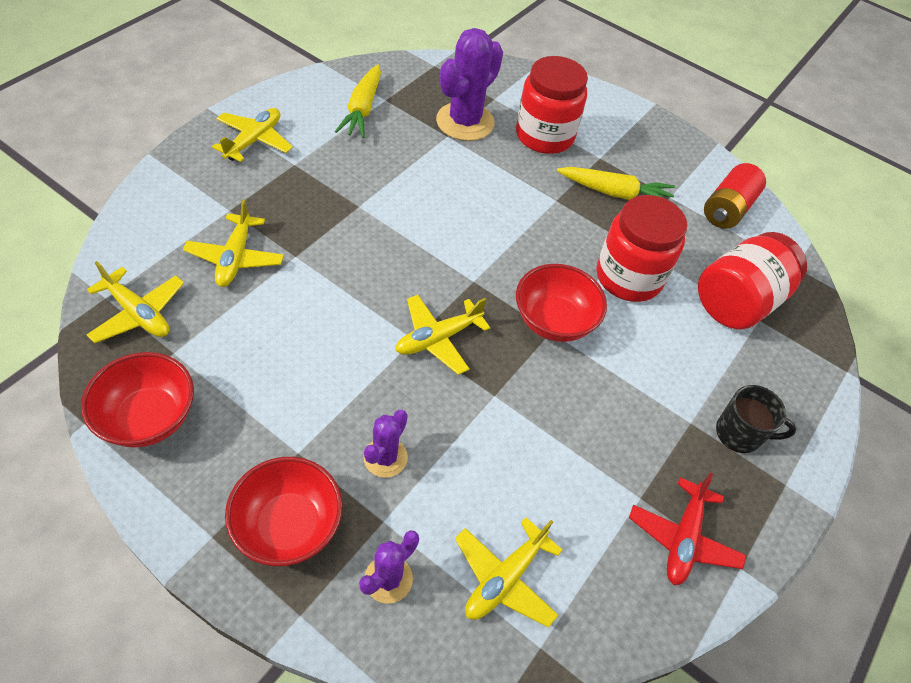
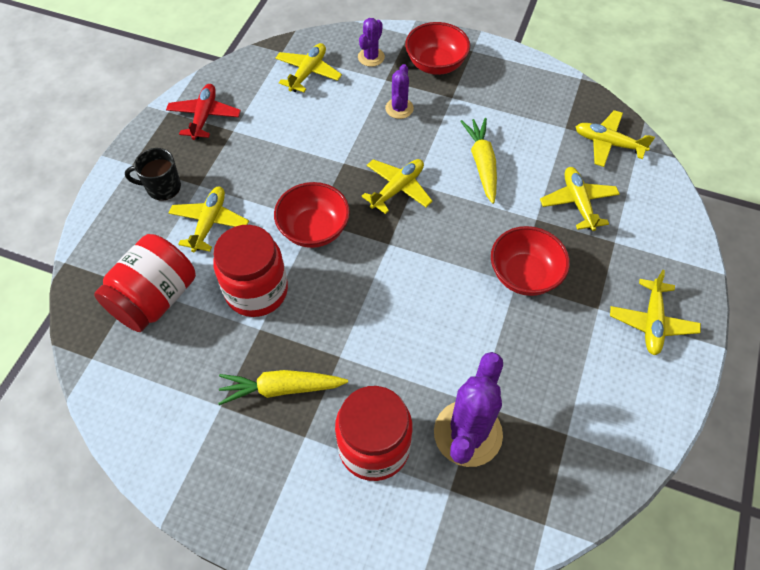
camera: 170 degrees right, 5 degrees up
(148, 417) = (549, 90): red bowl -> red bowl (524, 275)
(362, 109) = (582, 408): yellow carrot -> yellow carrot (482, 164)
(677, 366) = (209, 223): none -> yellow plane
(727, 209) = (157, 411): red battery -> none

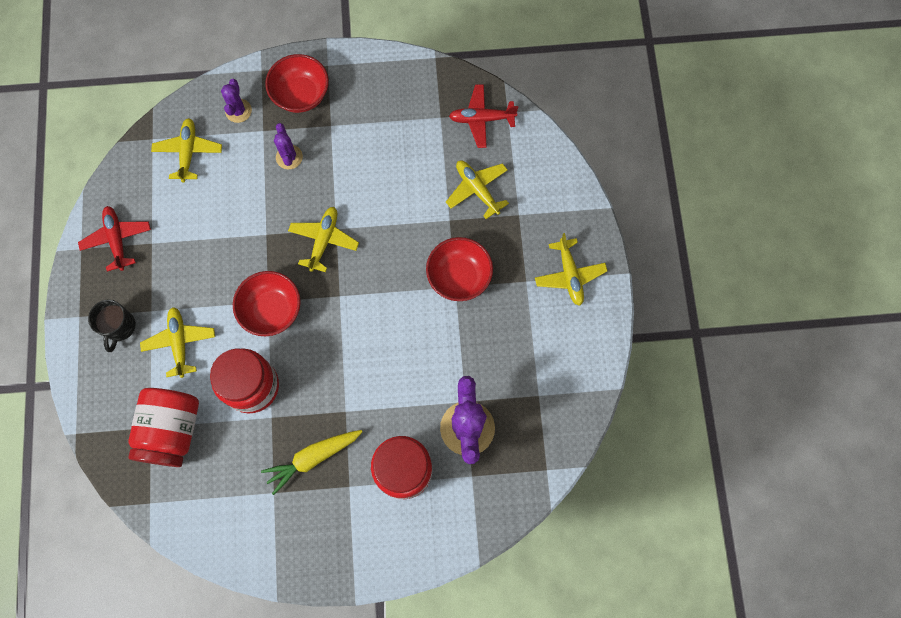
camera: 25 degrees left, 15 degrees up
(162, 187) = (120, 327): black mug -> black mug turned 60 degrees counterclockwise
(482, 164) = (384, 185): yellow carrot -> none
(608, 143) = (481, 119): yellow plane -> red plane

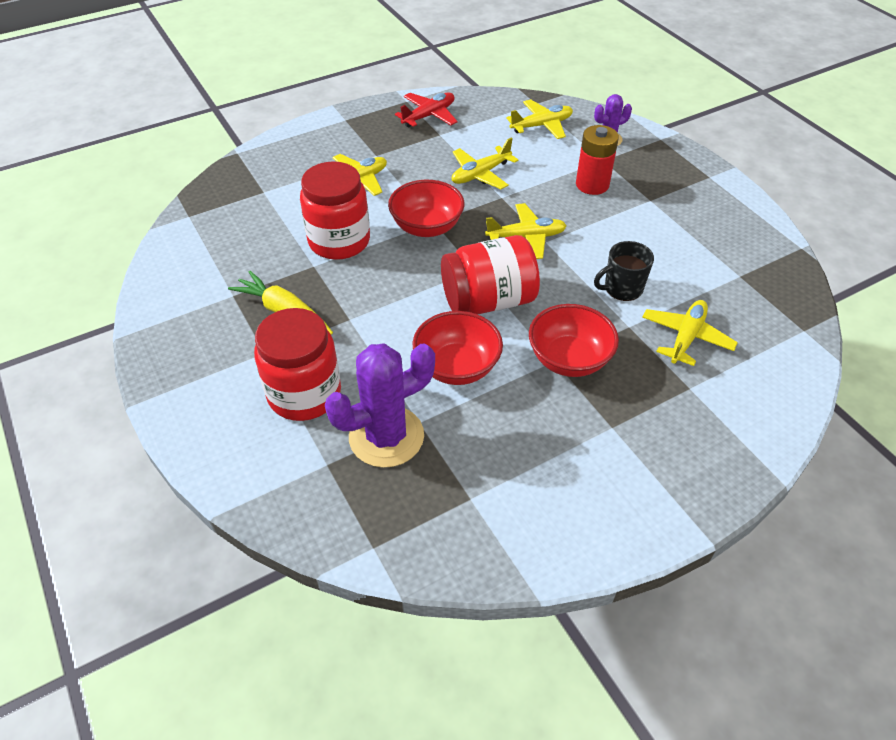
camera: 65 degrees right, 25 degrees down
(120, 327) = (349, 143): black mug -> black mug (622, 288)
(172, 430) = (267, 205): red jar -> red jar (488, 301)
(289, 157) = (592, 185): purple cactus -> red battery
(301, 95) = (662, 170): red bowl -> red bowl (457, 367)
(481, 119) = (772, 310): red plane -> none
(569, 275) = (655, 472): yellow plane -> yellow plane (480, 174)

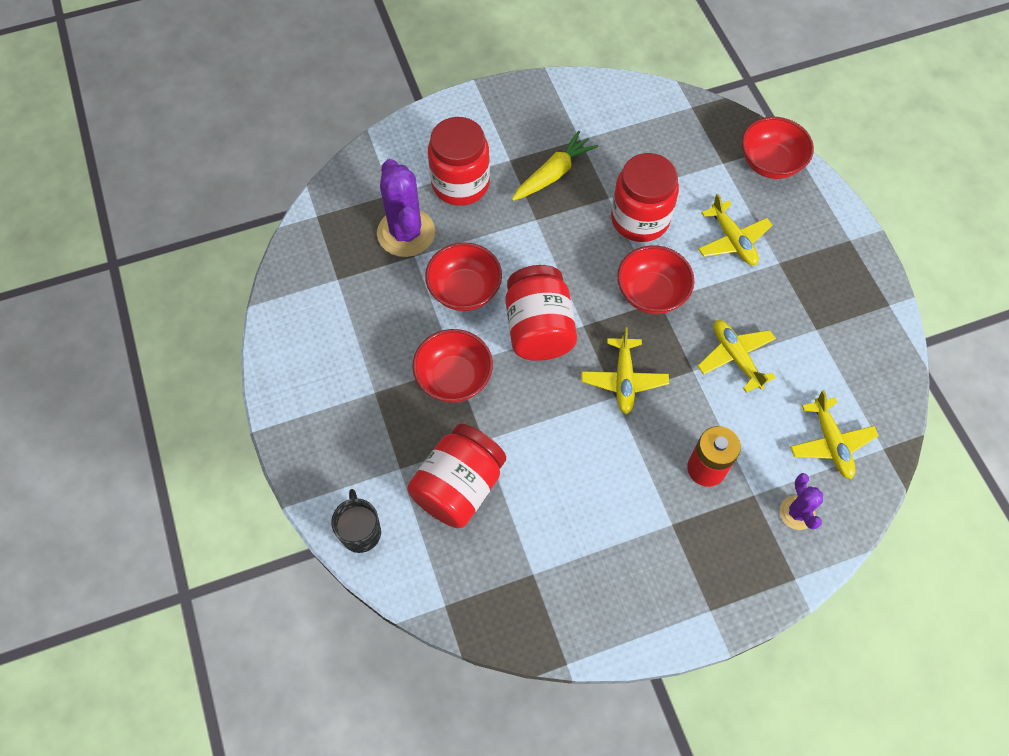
camera: 100 degrees right, 15 degrees up
(263, 163) = (770, 163): none -> red bowl
(429, 116) = (855, 323): red plane -> none
(622, 288) = (534, 449): black mug -> black mug (361, 531)
(686, 337) = (459, 487): yellow plane -> red jar

